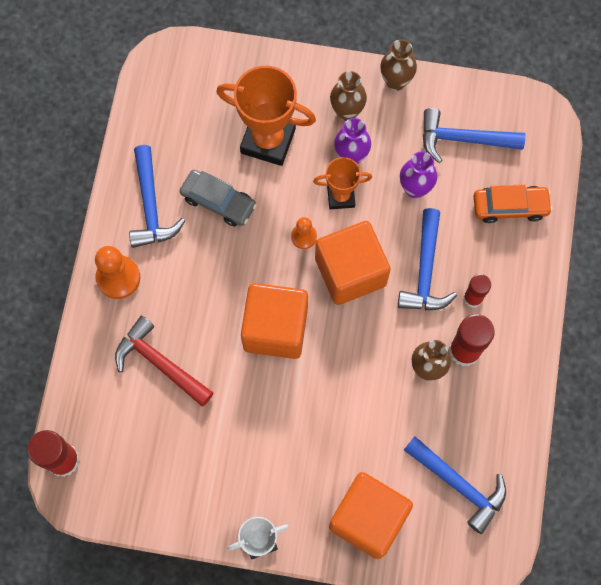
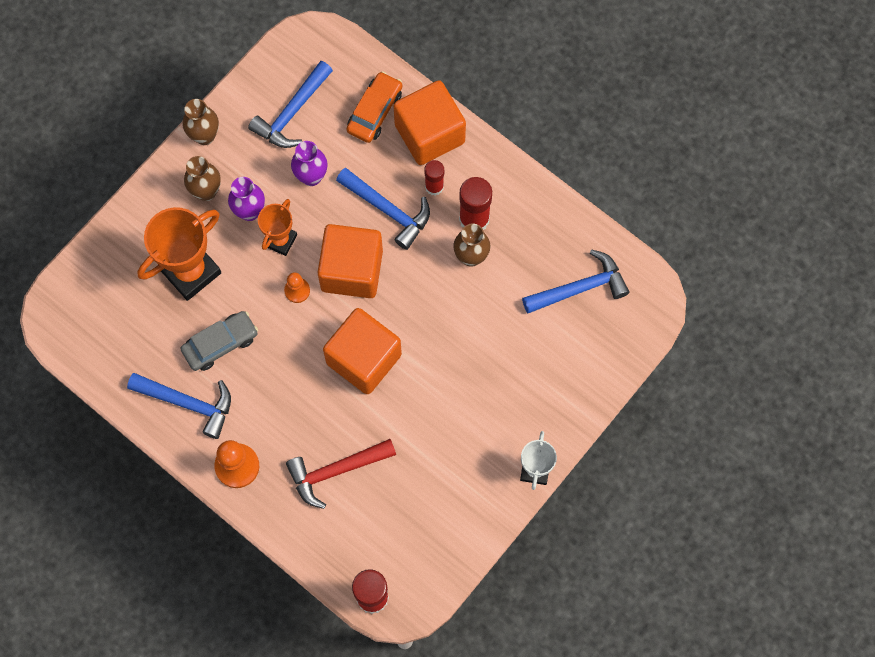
camera: 60 degrees left, 0 degrees up
(368, 518) = (566, 374): orange cube -> orange cube (429, 134)

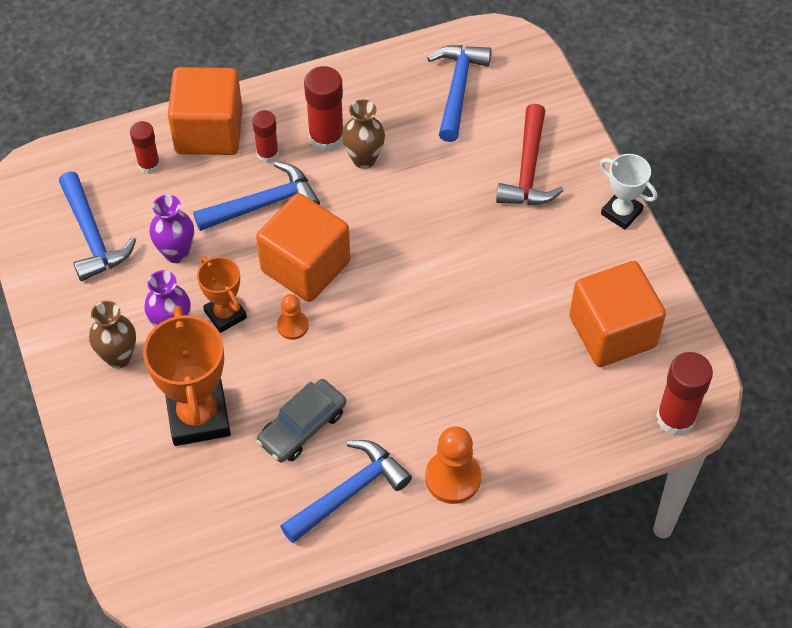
camera: 60 degrees left, 15 degrees down
(204, 136) = (54, 328): brown vase -> none
(220, 344) = (302, 427): grey car -> grey car turned 135 degrees counterclockwise
(336, 471) = (516, 385): red hammer -> red hammer (528, 169)
(364, 359) = (409, 302): orange cube -> orange cube (612, 332)
(375, 111) = (149, 165): orange car -> red glue stick

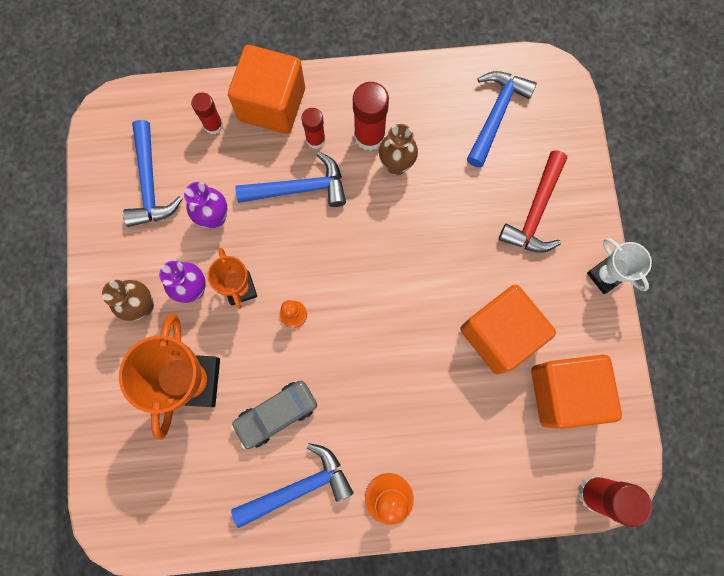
camera: 15 degrees right, 20 degrees up
(305, 266) = (319, 259): orange cube -> orange cube (499, 334)

